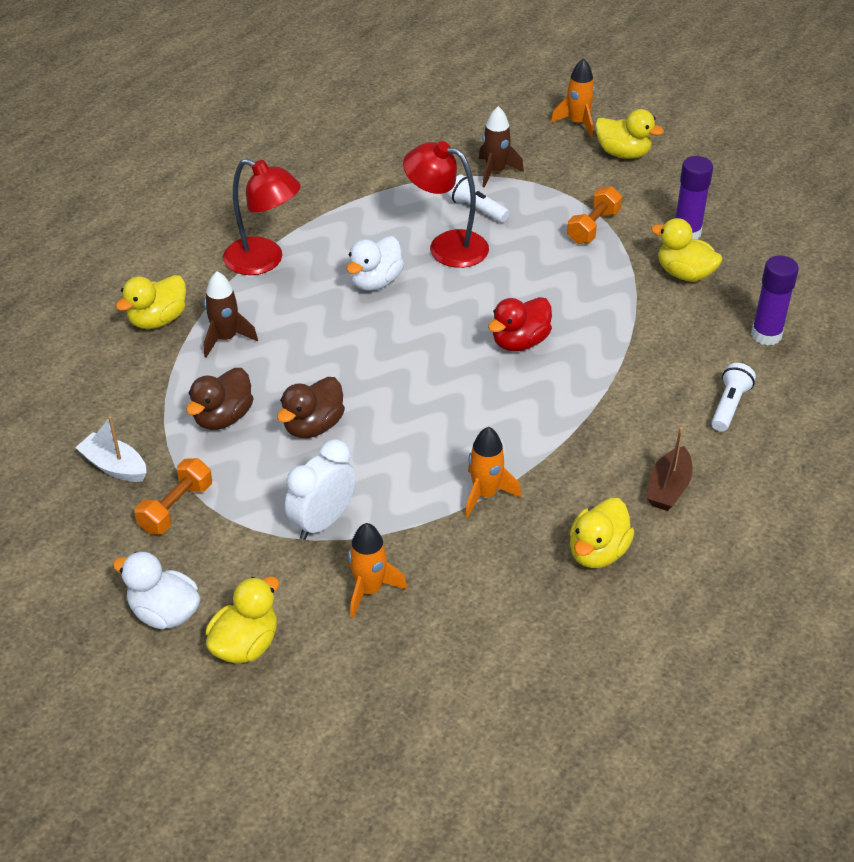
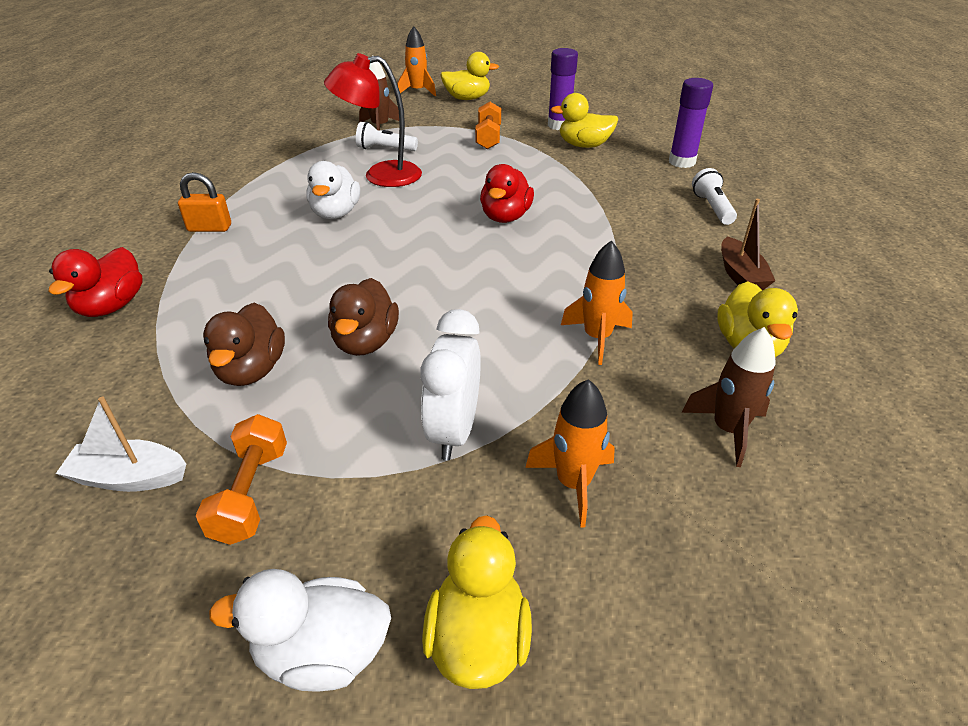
camera: 30 degrees left, 5 degrees down
(158, 320) = (112, 306): yellow duck -> red duck
(226, 339) = (207, 298): brown rocket -> brown rocket (728, 430)
(264, 261) = (209, 228): red lamp -> orange padlock

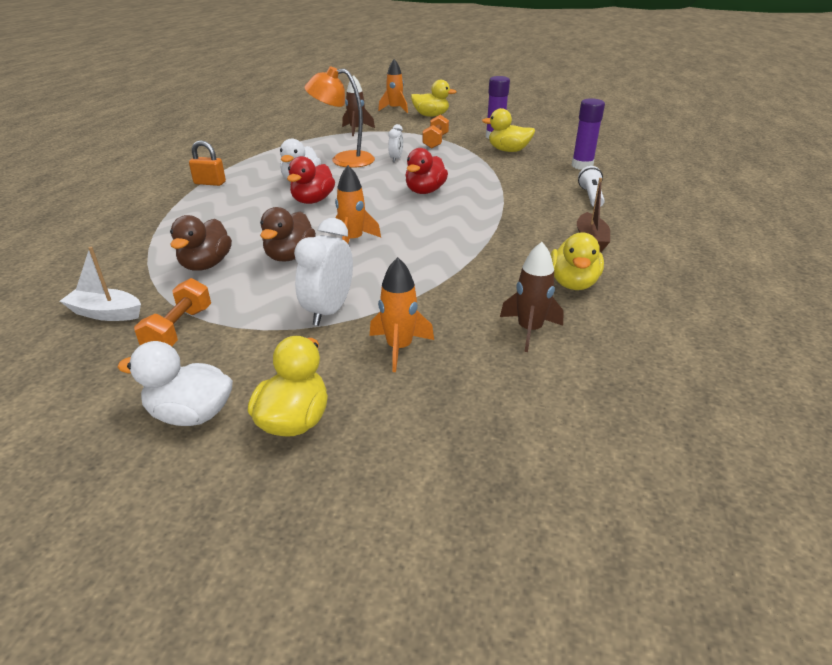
camera: 10 degrees right, 5 degrees down
(112, 306) = (128, 222): red duck -> red duck (313, 200)
(381, 176) = (343, 160): red lamp -> orange lamp
(385, 149) = (354, 144): white flashlight -> none
(448, 169) = (396, 159): none -> white clock
(597, 338) = (458, 268): orange rocket -> orange rocket (353, 240)

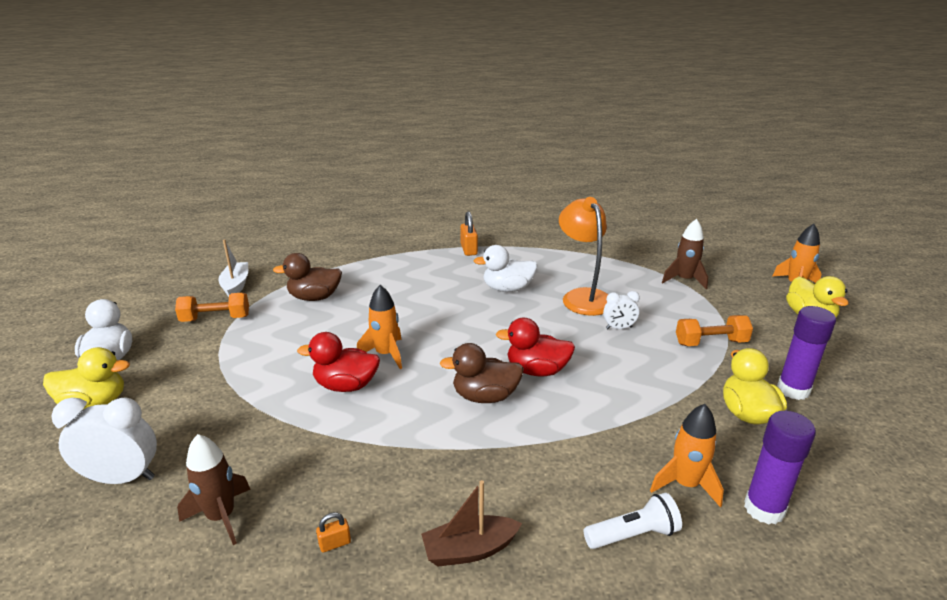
camera: 70 degrees right, 5 degrees down
(290, 256) = (341, 330): brown duck -> brown duck (485, 396)
(313, 200) = (464, 308): red duck -> red duck (346, 385)
(328, 311) = (248, 376): white clock -> white clock (122, 478)
(399, 348) = (189, 431): orange rocket -> orange rocket (685, 484)
(573, 283) = (335, 543): yellow duck -> orange padlock

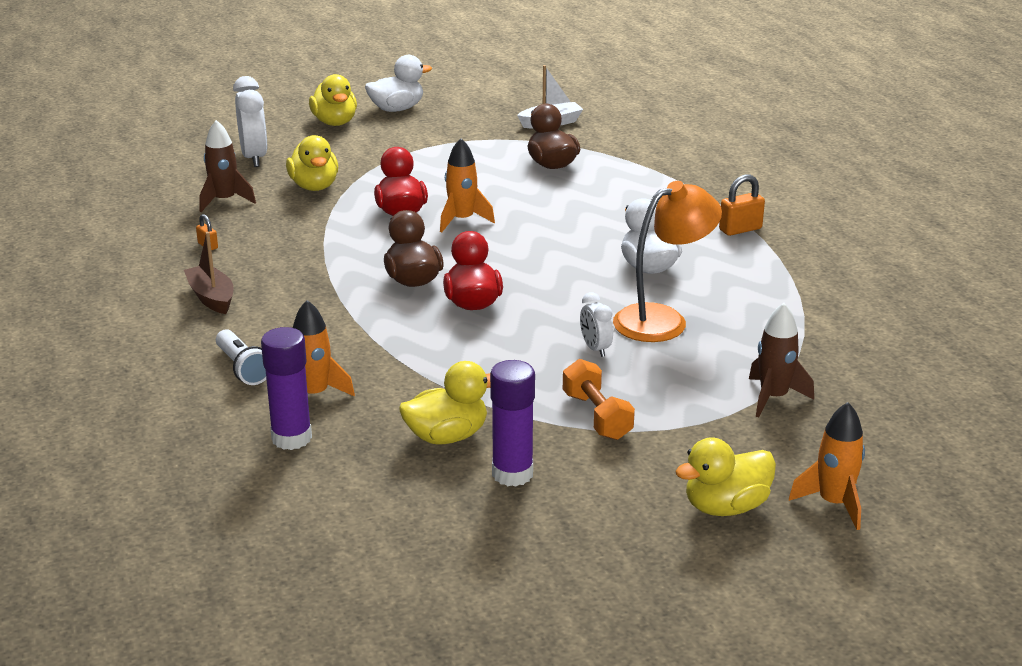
camera: 75 degrees right, 0 degrees up
(215, 319) = (481, 131): orange dumbbell -> none
(244, 436) = (314, 186): none -> yellow duck

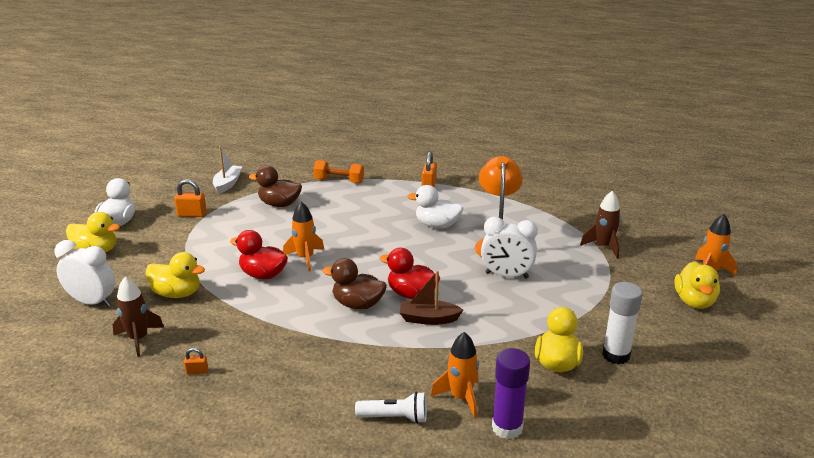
camera: 55 degrees left, 0 degrees up
(211, 298) = (278, 397): brown boat -> brown boat (428, 319)
(462, 133) = (192, 214): none -> orange padlock
(512, 474) = (616, 355): purple glue stick -> white glue stick
(595, 348) = (506, 275): white clock -> white clock, size x1.76
(597, 416) = (578, 303): orange dumbbell -> orange dumbbell (339, 181)

